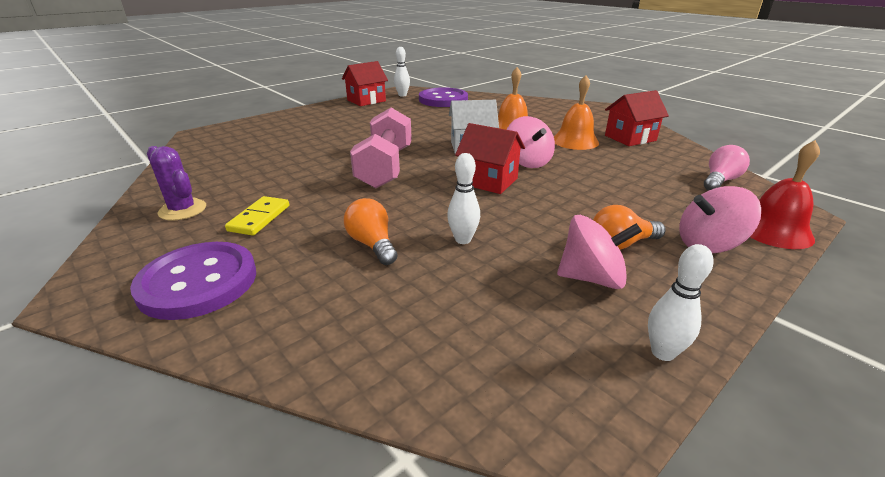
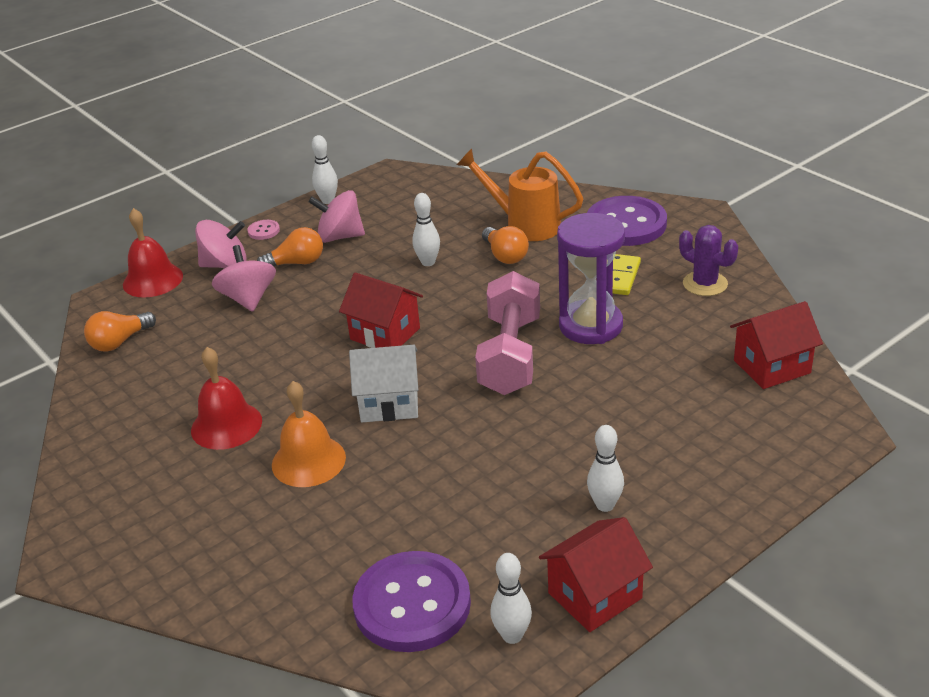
camera: 175 degrees left, 5 degrees up
(313, 182) = (590, 326): none -> purple hourglass
(336, 287) = (524, 225): none -> orange watering can
(350, 117) = (605, 505): none -> white bowling pin
(527, 162) = (323, 371): pink spinning top -> pink spinning top (248, 299)
(575, 141) = (226, 425): orange bell -> red bell
(630, 138) = (135, 436): red house -> red house (772, 366)
(713, 292) = (264, 231): none -> pink button
(720, 181) = (119, 342): pink light bulb -> orange light bulb

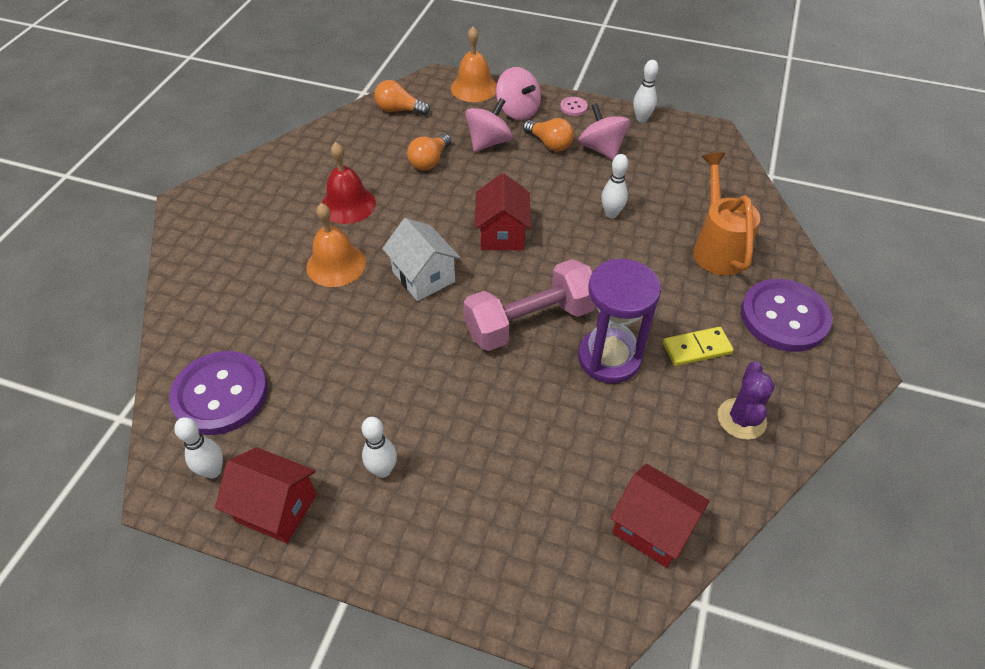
camera: 55 degrees right, 15 degrees up
(153, 280) = (474, 88): red bell -> orange bell
(505, 256) = (661, 256): orange light bulb -> orange light bulb (429, 161)

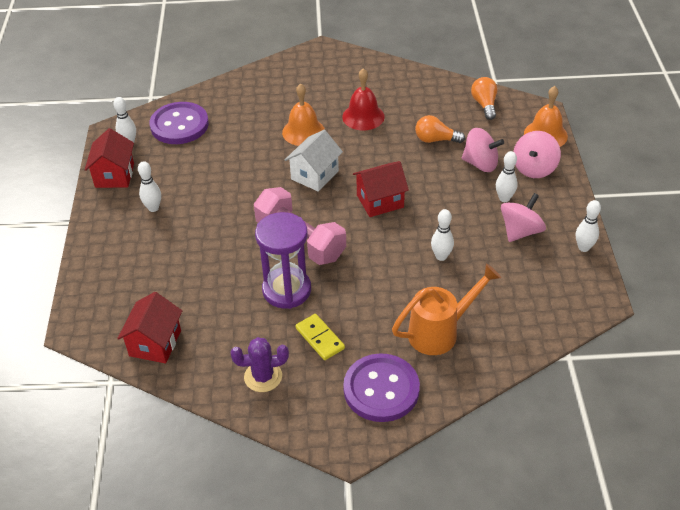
camera: 70 degrees right, 5 degrees down
(549, 144) = (504, 198): orange light bulb -> white bowling pin
(573, 107) = (566, 200): pink button -> none

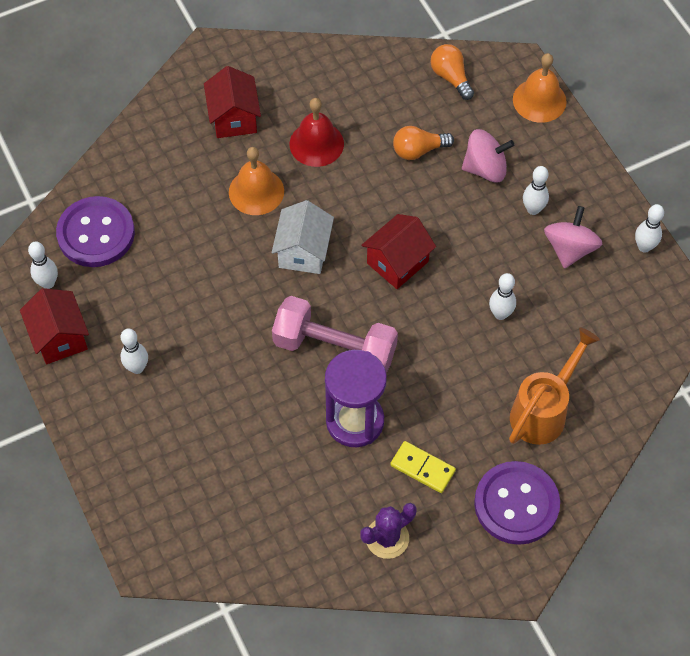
camera: 25 degrees left, 15 degrees up
(155, 343) = (247, 544): red house -> red house (234, 118)
(534, 168) = (547, 154): pink spinning top -> none

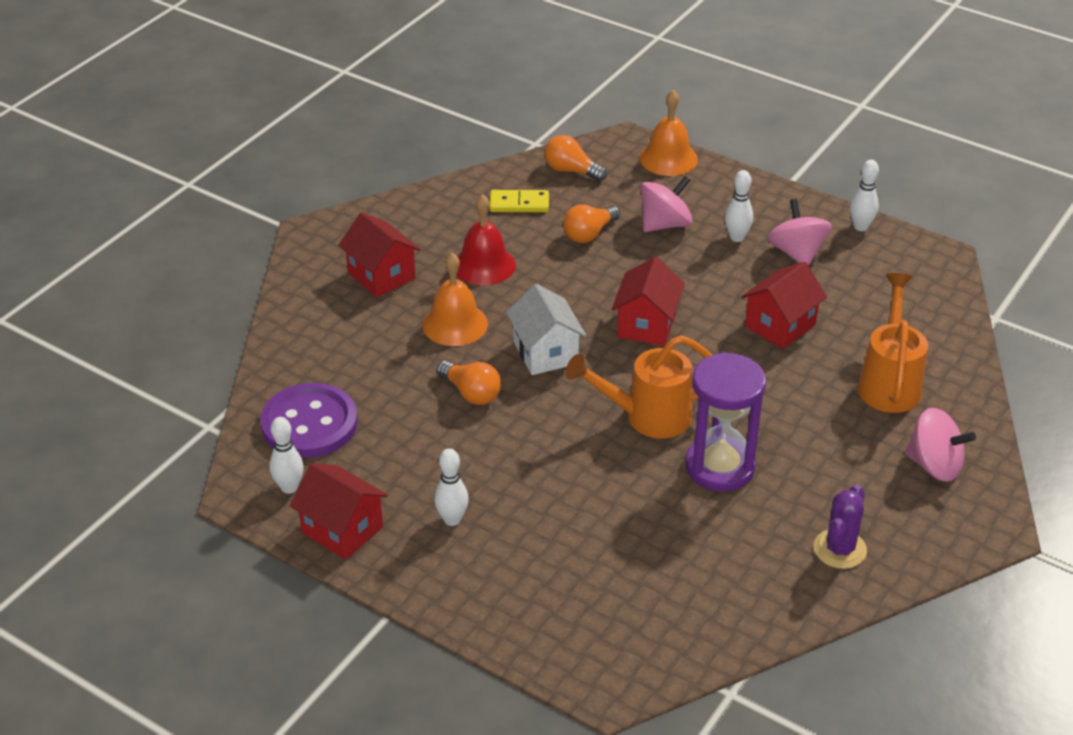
camera: 30 degrees left, 20 degrees down
(224, 262) = (471, 393): none -> orange light bulb
(335, 349) = (646, 417): pink dumbbell -> orange watering can
(422, 468) = (820, 476): yellow domino -> yellow domino (519, 204)
(500, 314) = (780, 325): white bowling pin -> red house
(516, 504) = (934, 465): purple button -> pink spinning top

